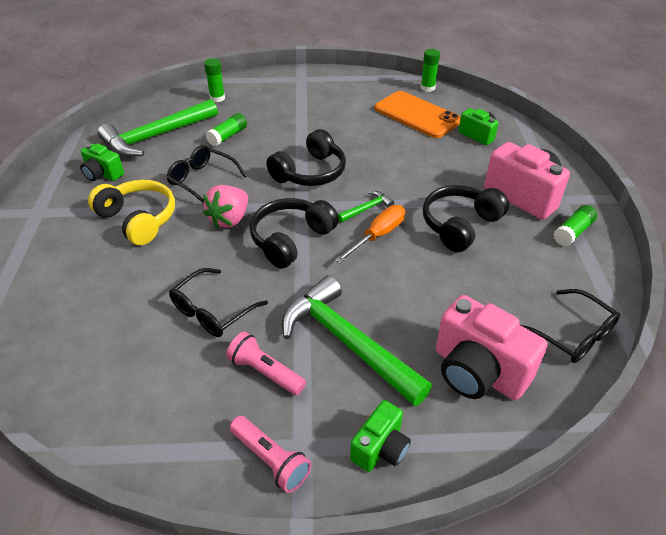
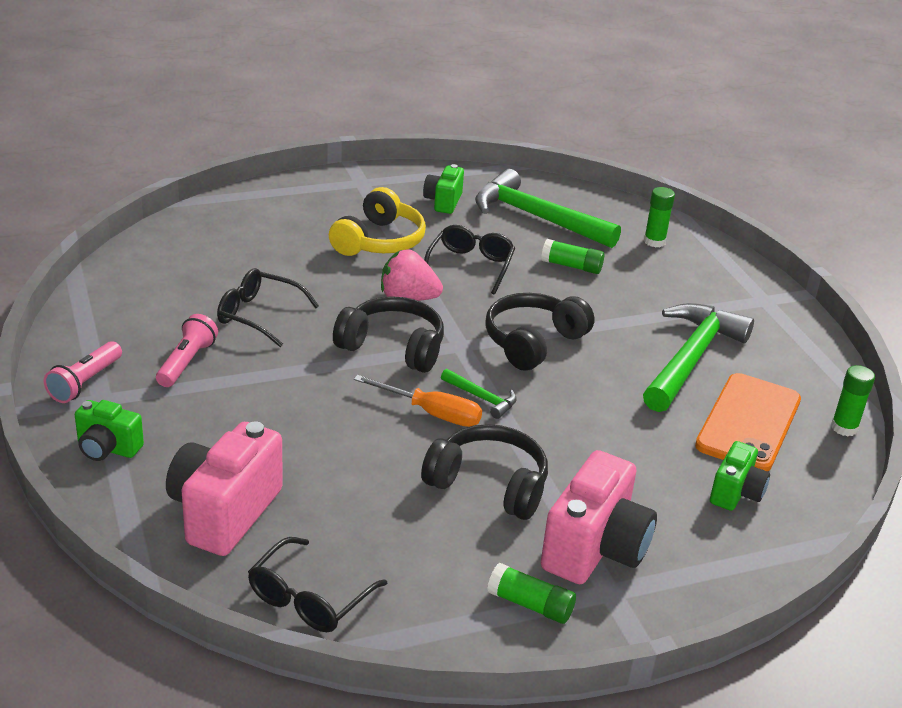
camera: 70 degrees right, 10 degrees down
(310, 172) = (533, 342): black headphones -> black headphones turned 105 degrees clockwise
(347, 342) = (241, 410): green hammer -> green hammer (691, 358)

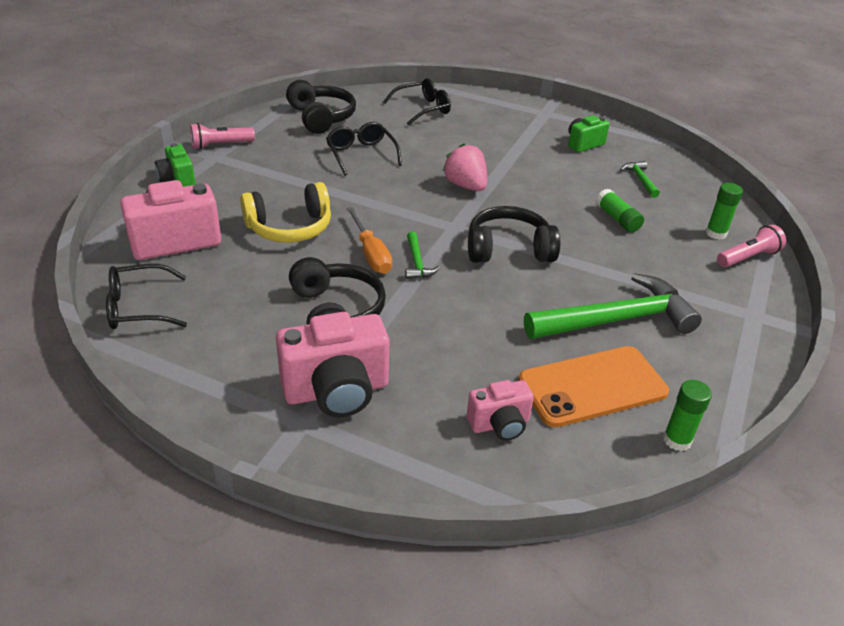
camera: 45 degrees right, 5 degrees up
(187, 362) = (284, 159): pink flashlight -> pink flashlight (748, 257)
(379, 241) = (501, 148): yellow headphones -> yellow headphones (290, 228)
(393, 347) = (410, 207): black headphones -> black headphones (321, 117)
(470, 266) = (540, 187): black glasses -> black glasses (423, 109)
(530, 604) = (241, 393): green glue stick -> none
(536, 217) = (640, 179): green hammer -> green hammer, size x0.44
(736, 493) = (499, 424): green camera -> pink camera

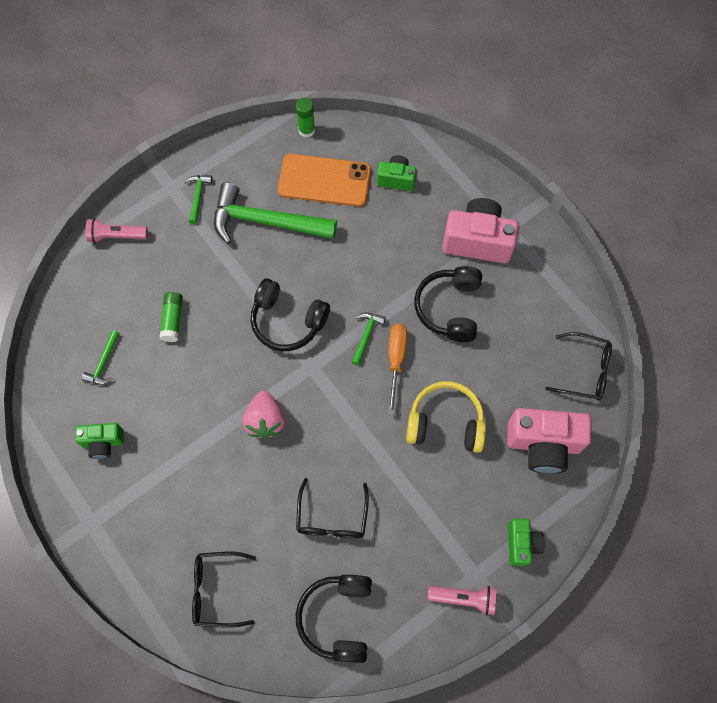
camera: 150 degrees left, 30 degrees up
(499, 424) = (396, 179): pink camera -> green camera
(716, 233) = (112, 270): green glue stick -> none
(716, 316) = (198, 196): none -> green hammer

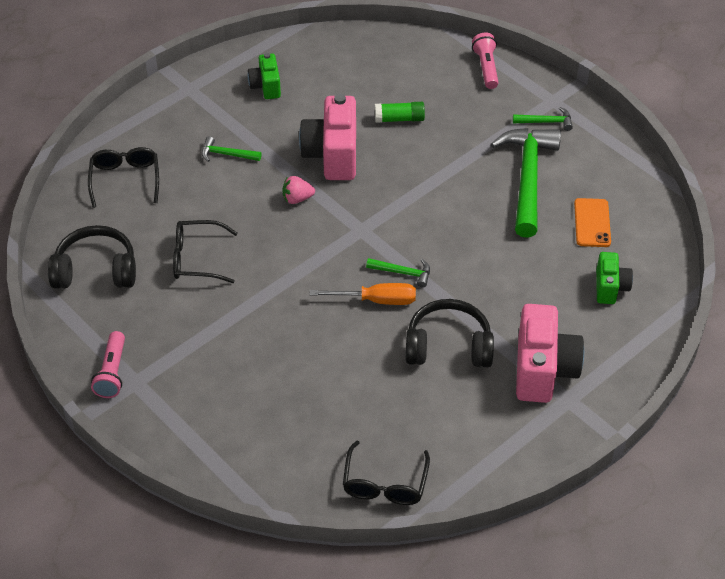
camera: 85 degrees right, 20 degrees down
(104, 363) = (347, 76): green hammer -> green hammer (227, 154)
(265, 420) = (297, 199): pink strawberry -> pink strawberry, size x0.64
(287, 321) = (410, 206): black headphones -> none
(306, 130) = (655, 202): green glue stick -> none
(324, 180) = (592, 223): orange phone -> orange phone, size x0.60
(445, 422) = (307, 348): yellow headphones -> none
(521, 544) = (170, 423): green camera -> none
(543, 444) = (287, 441): pink camera -> pink camera (332, 155)

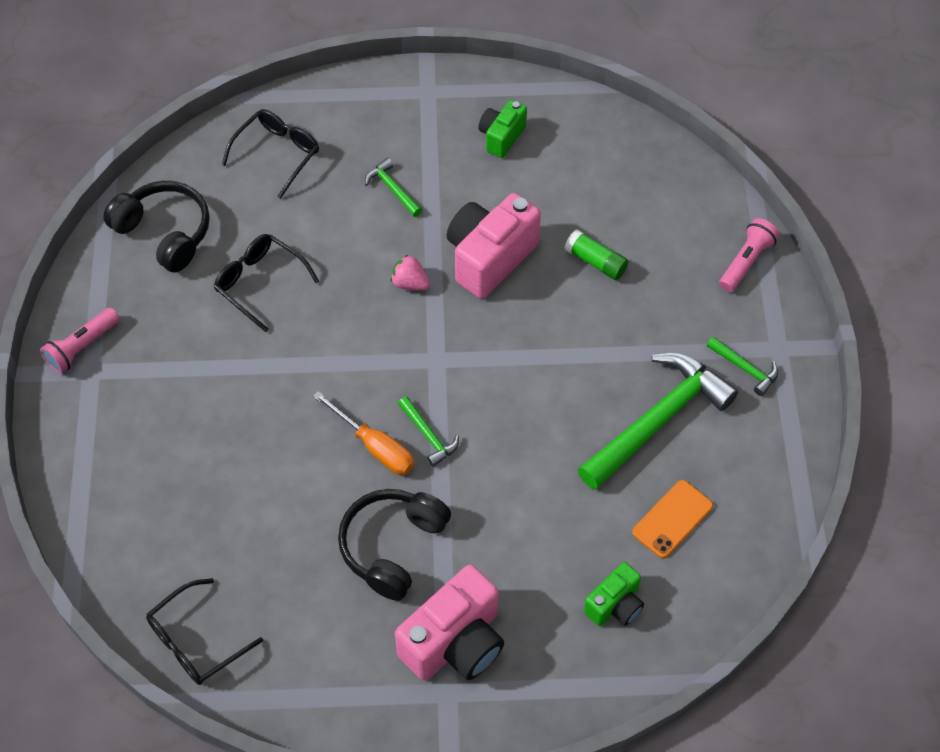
camera: 40 degrees right, 10 degrees up
(448, 346) = (392, 546): black headphones -> black headphones turned 105 degrees counterclockwise

